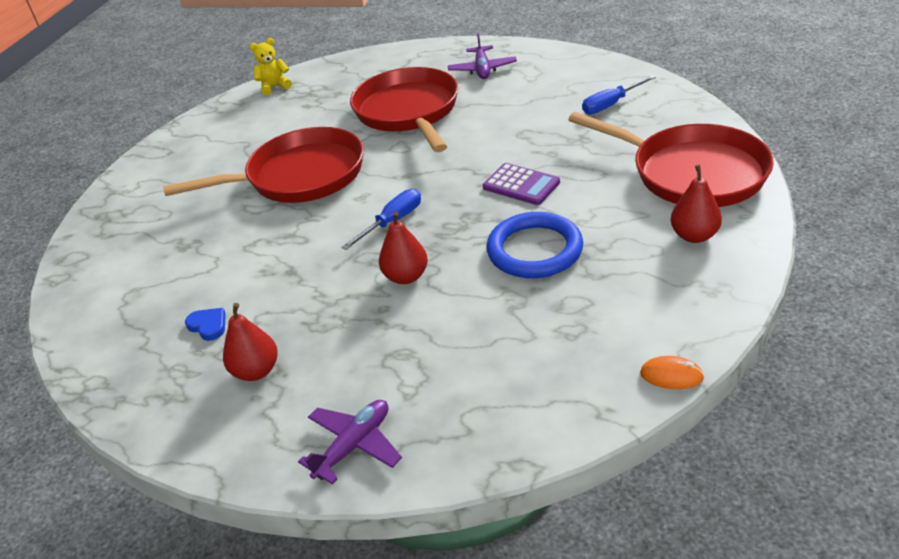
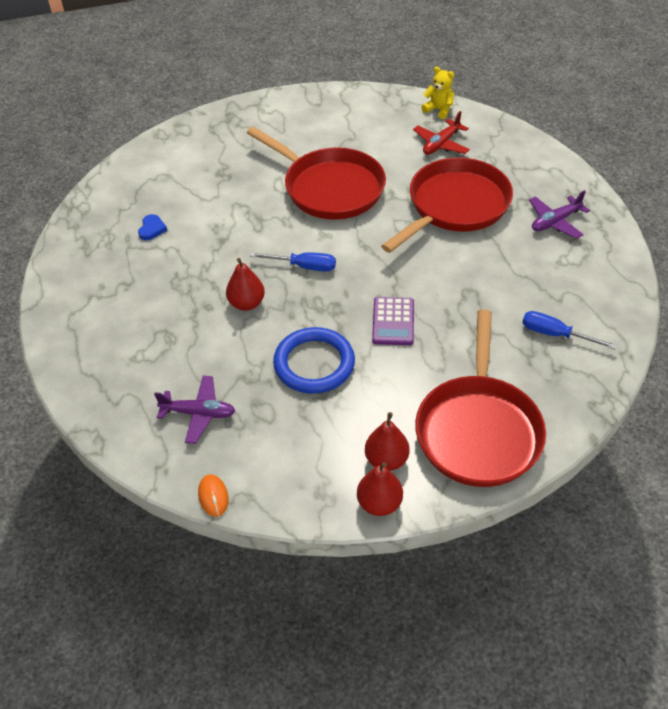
camera: 55 degrees right, 10 degrees up
(256, 371) = (123, 274): red pear -> red pear (379, 503)
(320, 97) = (441, 144): none -> red plane
(354, 446) = (82, 352): purple plane -> purple plane (198, 413)

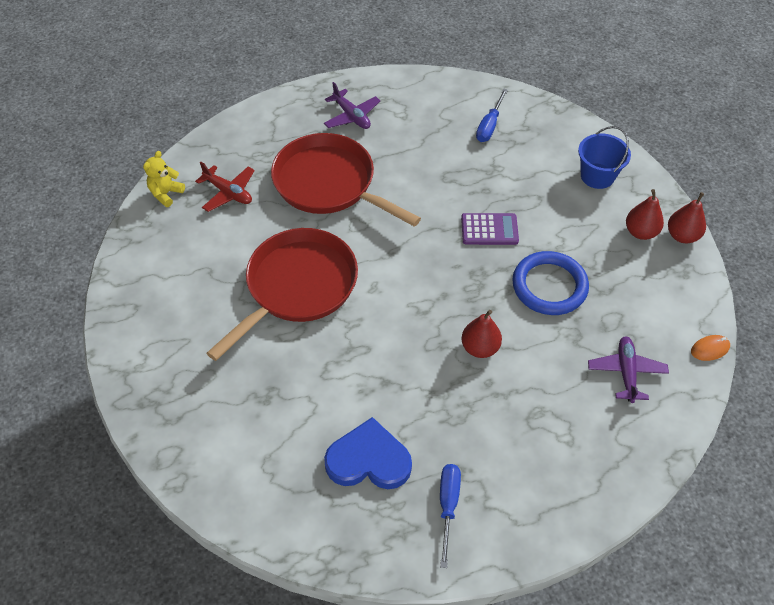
camera: 95 degrees left, 5 degrees up
(152, 229) = (368, 460): blue heart -> blue heart, size x2.15
(304, 266) = (422, 302): blue screwdriver -> blue screwdriver (448, 506)
(478, 430) = (597, 176): red pan -> blue bucket

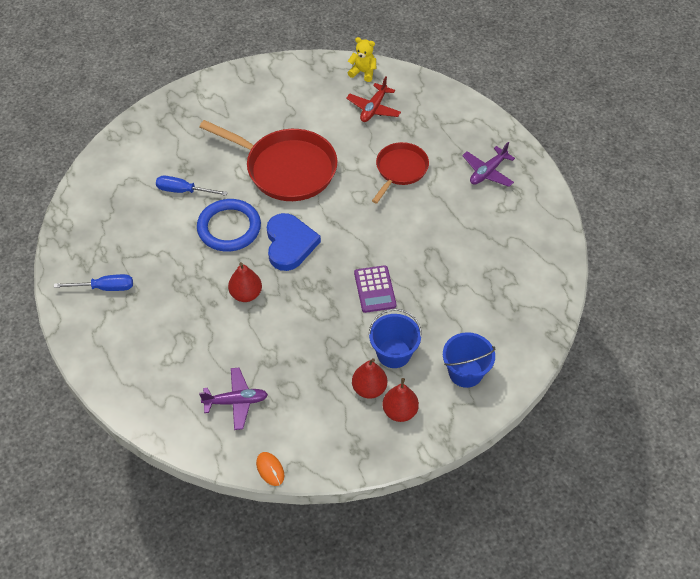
camera: 80 degrees right, 0 degrees up
(329, 184) = (400, 170): red pan -> red pan, size x0.59
(368, 460) = (138, 236): blue heart -> blue heart (289, 244)
(489, 125) = (508, 278): blue screwdriver -> blue screwdriver (183, 191)
(549, 286) = (319, 339): blue ring -> blue ring (229, 228)
(572, 226) = (394, 353): none -> blue bucket
(682, 236) = (403, 448): red pear -> red pear (369, 389)

